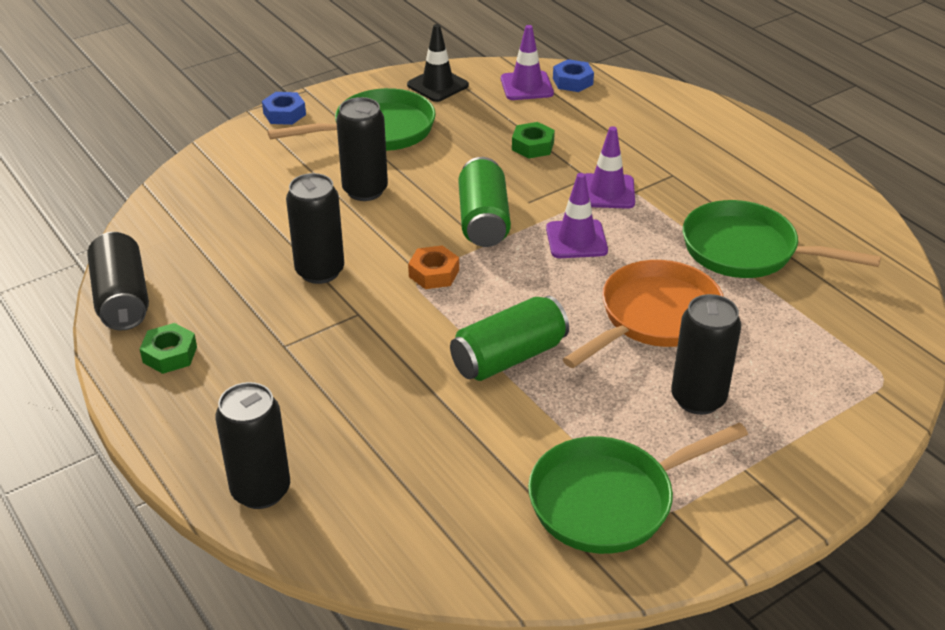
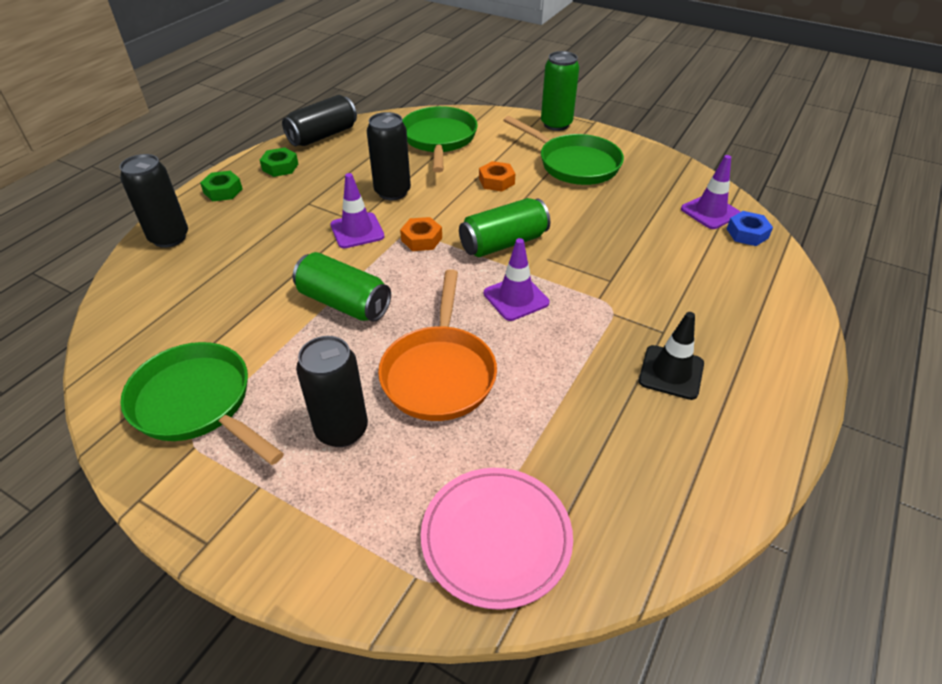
camera: 65 degrees right, 5 degrees up
(284, 114) = (556, 124): blue nut -> green can
(365, 190) = (496, 181): black can -> orange nut
(437, 85) = (661, 171): black traffic cone -> black traffic cone (671, 372)
(532, 146) = (626, 239): green nut -> green nut (223, 191)
(607, 192) = (599, 297): purple traffic cone -> purple traffic cone (357, 231)
(654, 317) = (439, 373): orange pan -> orange pan turned 75 degrees clockwise
(747, 250) = (583, 414): green pan -> green pan (439, 139)
(854, 337) = (496, 538): none -> pink plate

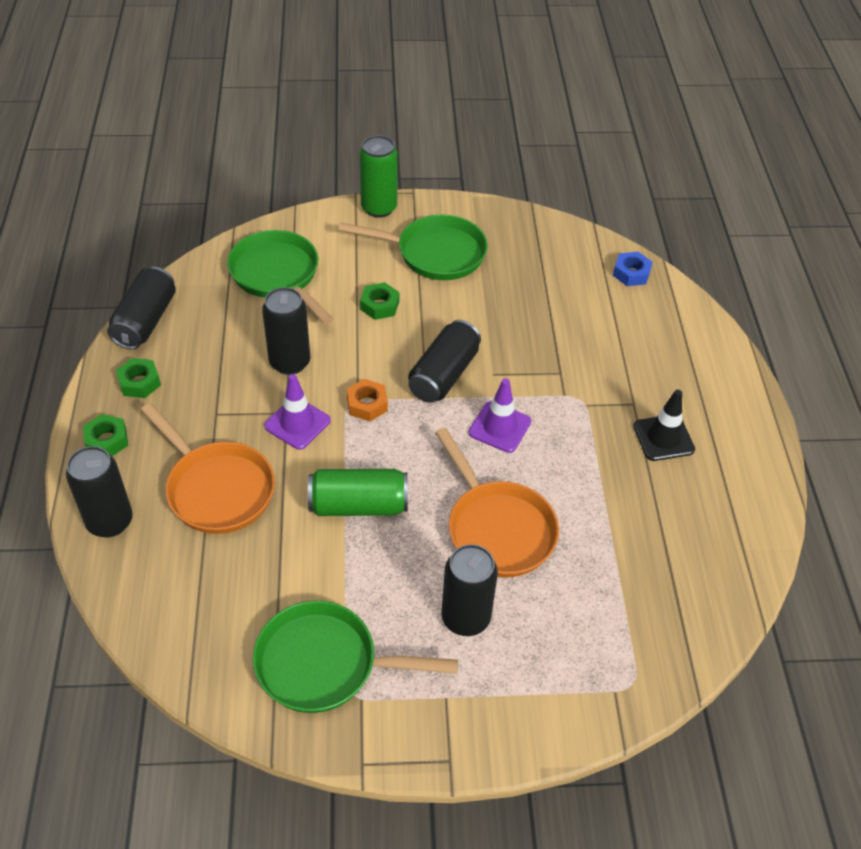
camera: 35 degrees left, 5 degrees up
(257, 248) = (217, 489): none -> orange pan
(496, 181) = (379, 305): orange nut -> green nut
(496, 538) = (643, 633): pink plate -> none
(503, 243) = (444, 375): green can -> black can
(710, 212) = (588, 262): purple traffic cone -> none

